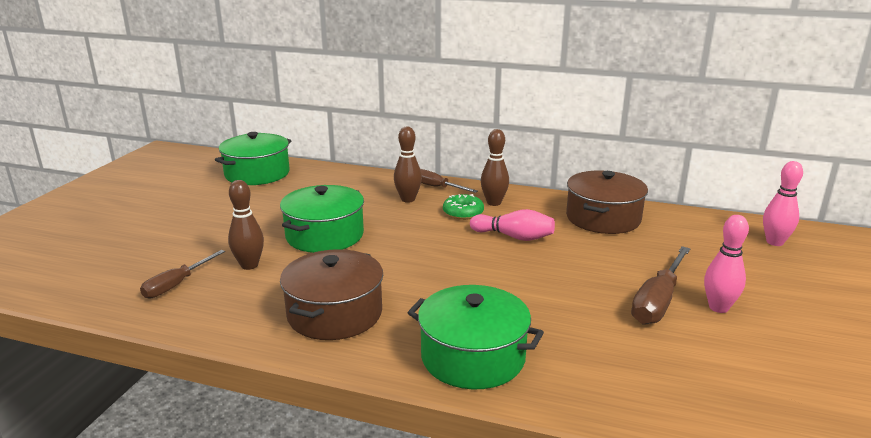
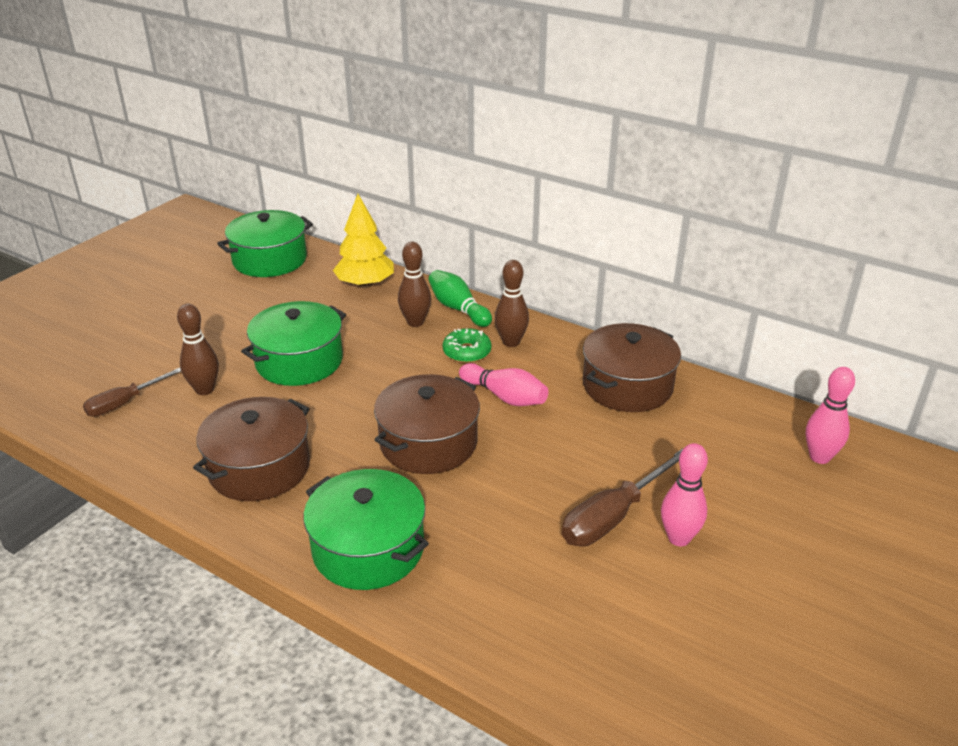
camera: 15 degrees right, 10 degrees up
(350, 180) = (365, 284): none -> yellow tree
(437, 187) = (458, 309): brown screwdriver -> green bowling pin
(473, 275) = (428, 443): none -> brown pot

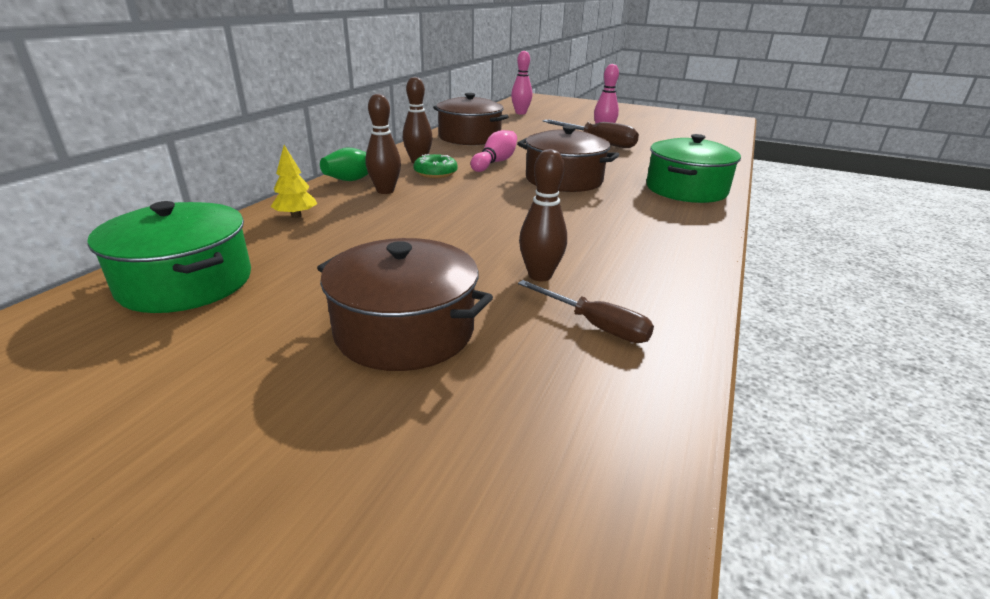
camera: 100 degrees left, 5 degrees down
(259, 468) = (641, 231): brown pot -> brown pot (405, 330)
(299, 361) = (466, 233): green pot -> none
(365, 284) = (296, 216): yellow tree -> yellow tree, size x0.58

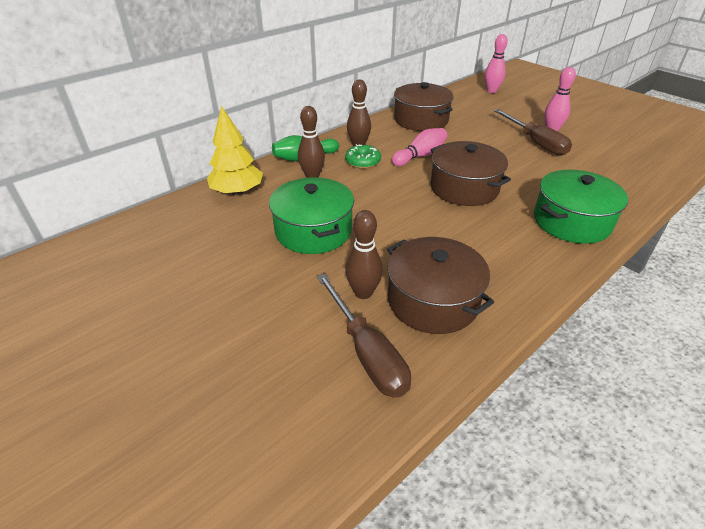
camera: 25 degrees right, 10 degrees up
(186, 282) = (143, 241): green pot -> green pot (313, 231)
(296, 216) = (237, 192): yellow tree -> yellow tree, size x1.72
(405, 330) = (240, 318): brown pot -> brown pot (433, 301)
(595, 325) = (367, 352): brown screwdriver -> brown screwdriver, size x1.51

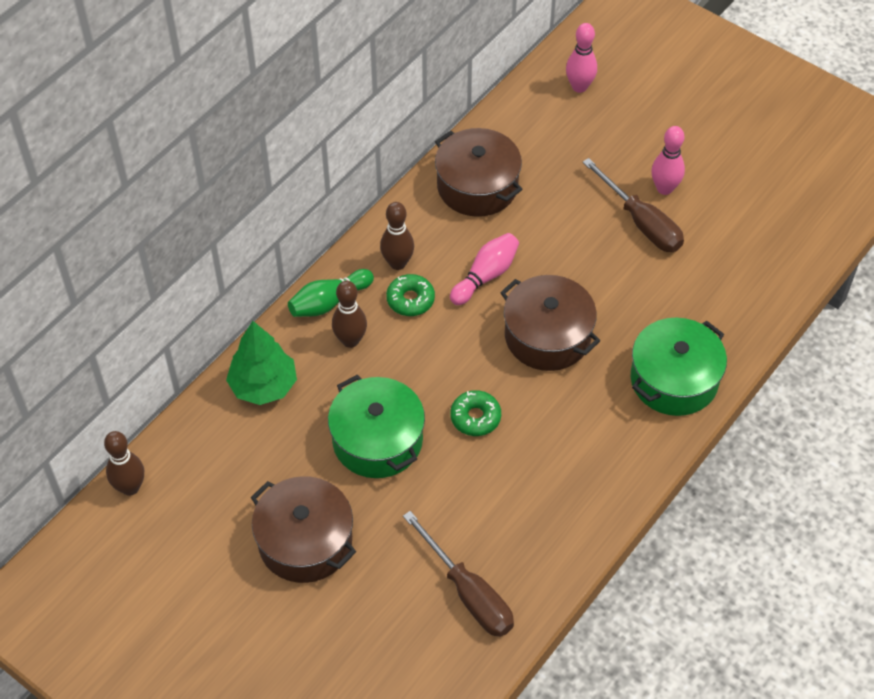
camera: 10 degrees left, 15 degrees up
(237, 192) = (263, 386): yellow tree -> green tree
(363, 293) = (452, 522): brown bowling pin -> brown bowling pin (130, 487)
(399, 226) = (475, 417): none -> green donut
(433, 301) = (524, 522): brown pot -> brown pot (305, 541)

